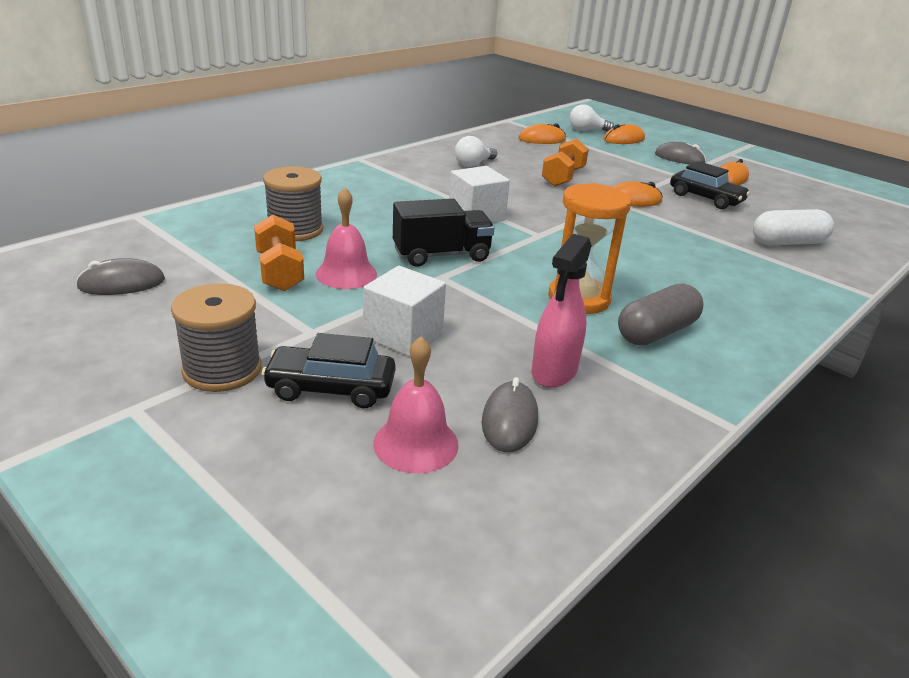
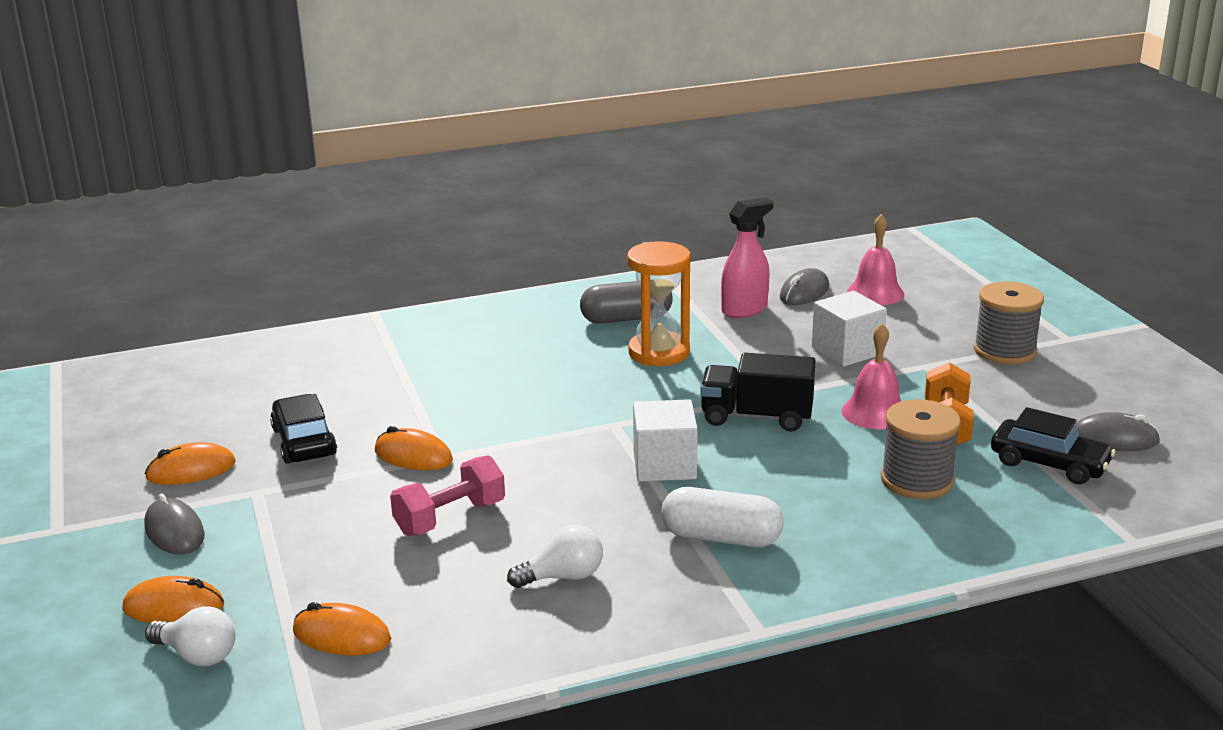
camera: 150 degrees left, 5 degrees down
(331, 388) = (922, 327): black car -> black car (1049, 463)
(563, 177) = (450, 518): orange dumbbell -> pink dumbbell
(788, 243) = (336, 367): white capsule -> white capsule (721, 538)

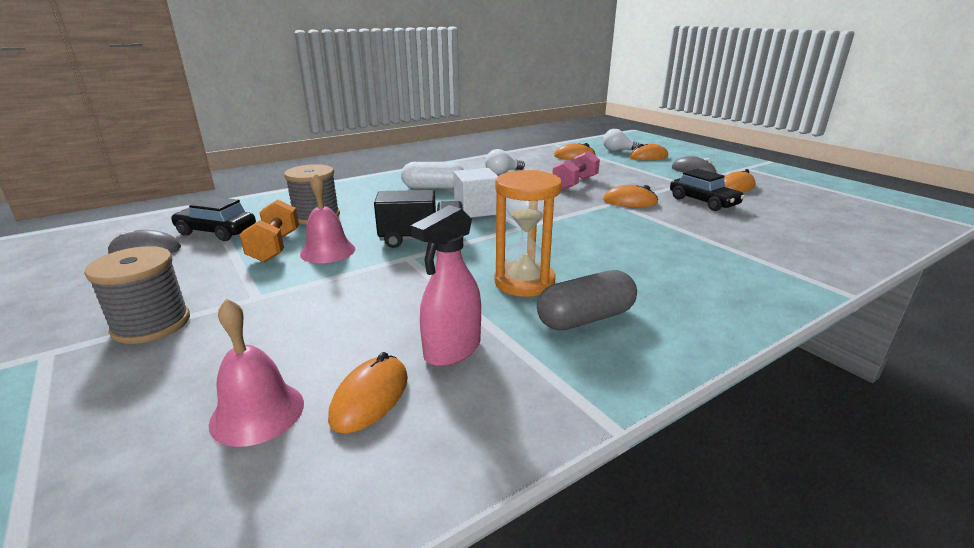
camera: 165 degrees right, 0 degrees up
(804, 292) = (370, 398): grey mouse -> orange mouse
(847, 351) = (334, 304): white cube -> none

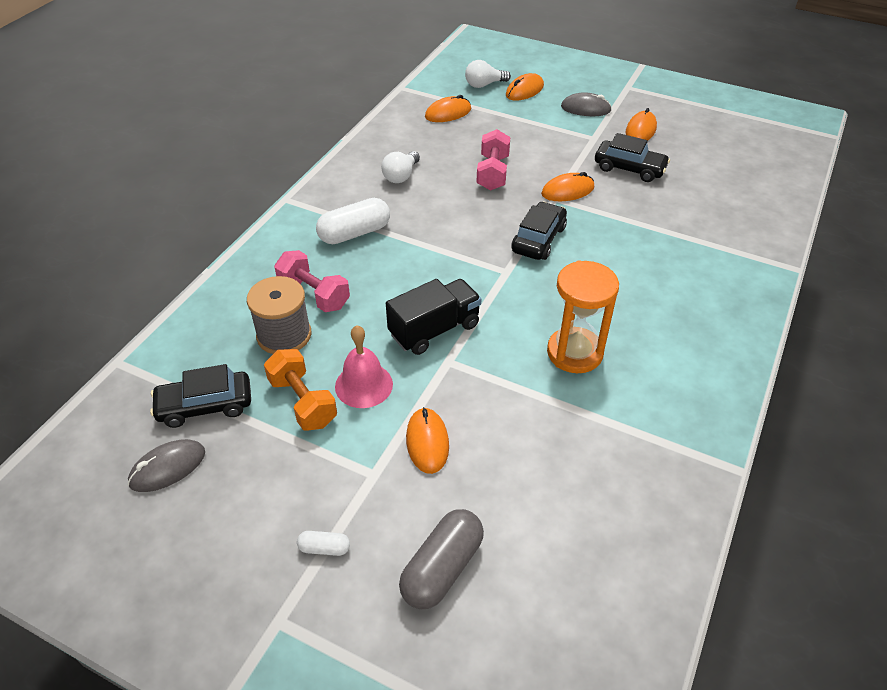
camera: 30 degrees left, 20 degrees up
(151, 324) = (324, 548): grey spool -> white capsule
(257, 413) = (521, 576): pink bell -> none
(365, 205) = (314, 294): none -> pink dumbbell
(370, 398) = (580, 524): orange mouse -> orange mouse (427, 442)
(452, 350) = (591, 454): pink spray bottle -> none
(476, 210) = (439, 259): white cube -> none
(572, 218) = (538, 239): none -> black car
(585, 318) = (651, 376): grey capsule -> grey capsule (442, 568)

